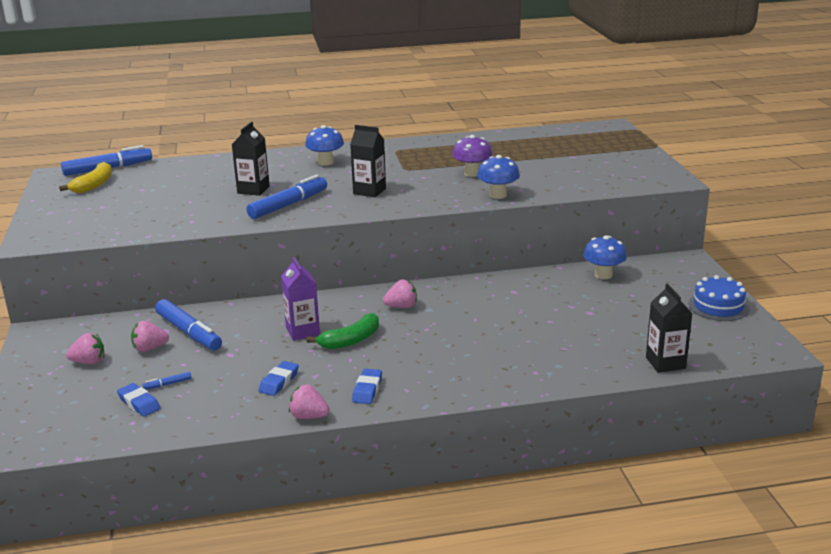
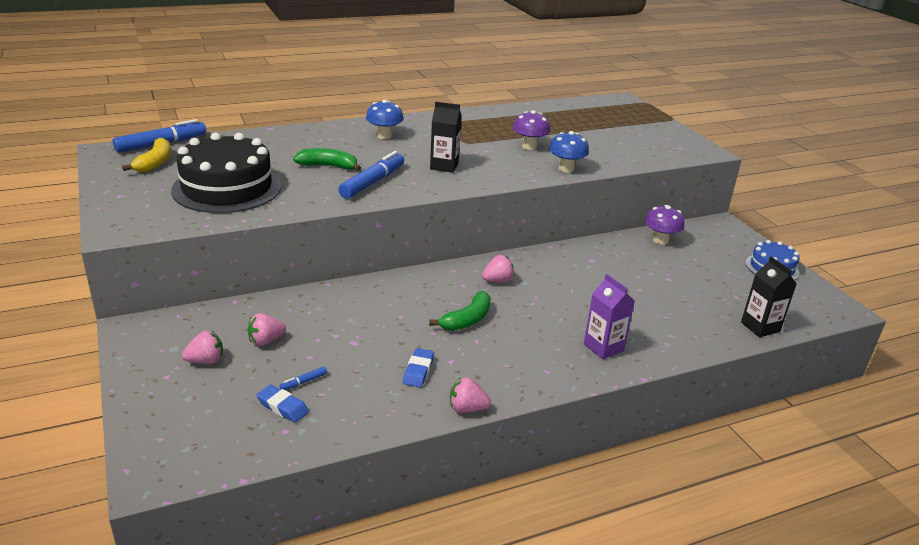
camera: 15 degrees left, 5 degrees up
(147, 208) = (227, 188): none -> black cake
(189, 332) = (299, 320): blue marker -> none
(253, 190) = (328, 166): black carton -> green banana
(302, 331) = (415, 312): purple carton -> purple carton (603, 347)
(367, 390) = (509, 374): blue eraser -> none
(603, 275) = (660, 240): blue mushroom -> purple mushroom

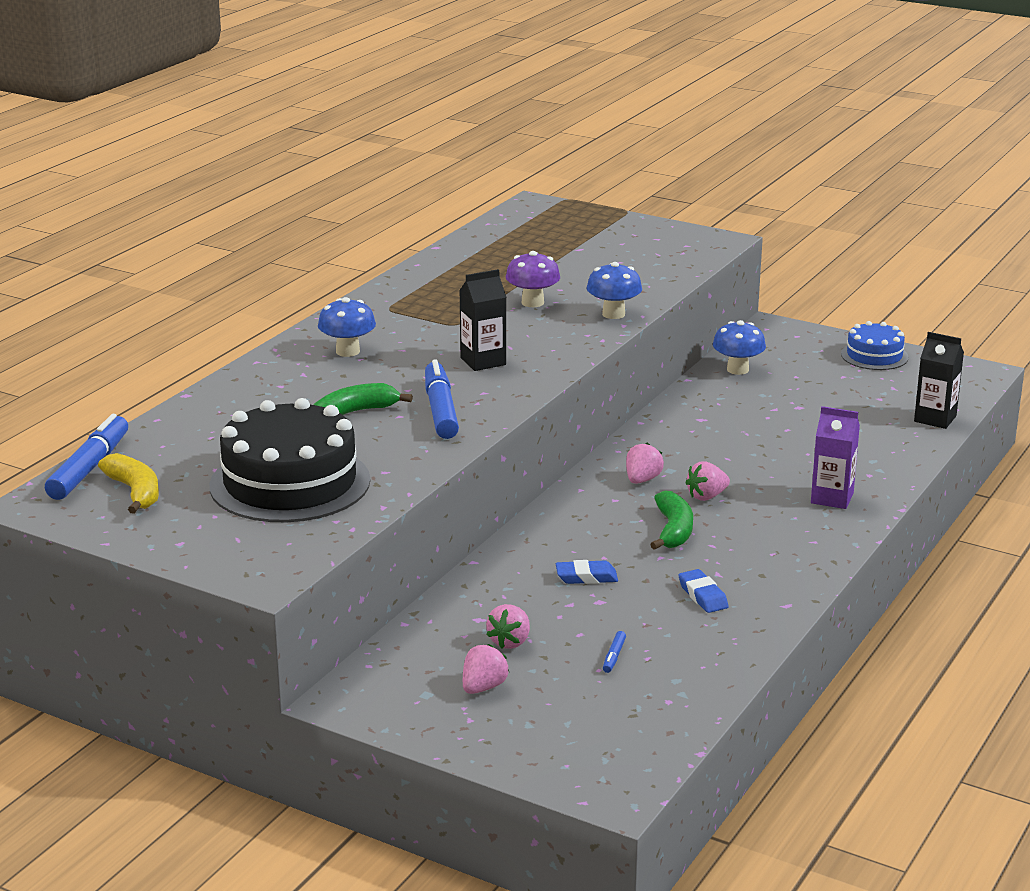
camera: 35 degrees left, 5 degrees down
(283, 407) = (632, 685): blue eraser -> blue eraser (586, 577)
(467, 408) = (795, 604): pink strawberry -> pink strawberry (706, 496)
(660, 240) = (737, 370): purple mushroom -> blue mushroom

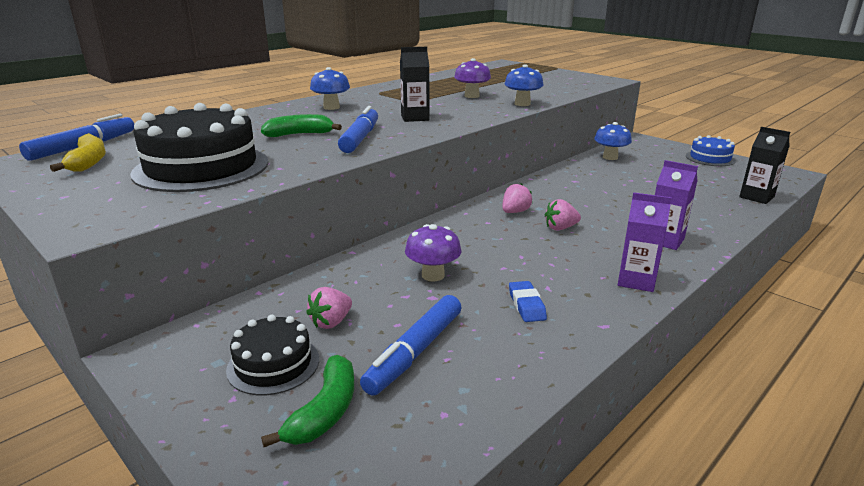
camera: 15 degrees right, 0 degrees up
(483, 687) = (273, 364): pink strawberry -> black cake
(586, 577) = (433, 275): blue eraser -> purple mushroom
(614, 656) = (415, 352): blue marker -> blue marker, size x2.42
(673, 530) = (523, 249): green banana -> green banana (325, 411)
(809, 553) = (636, 281): none -> purple carton

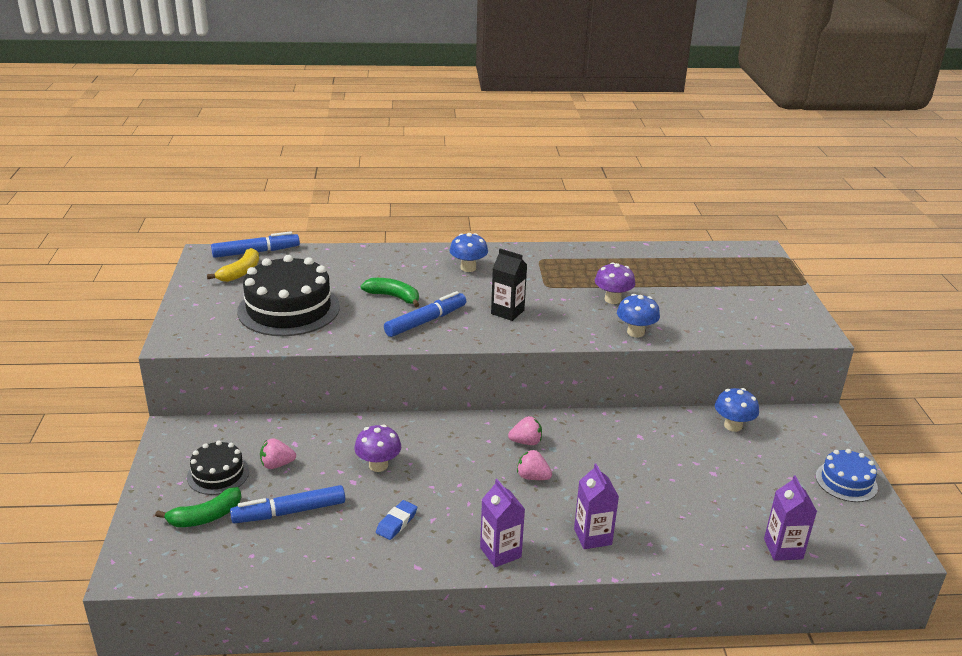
camera: 40 degrees right, 5 degrees up
(756, 197) = (783, 549): black carton -> purple carton

